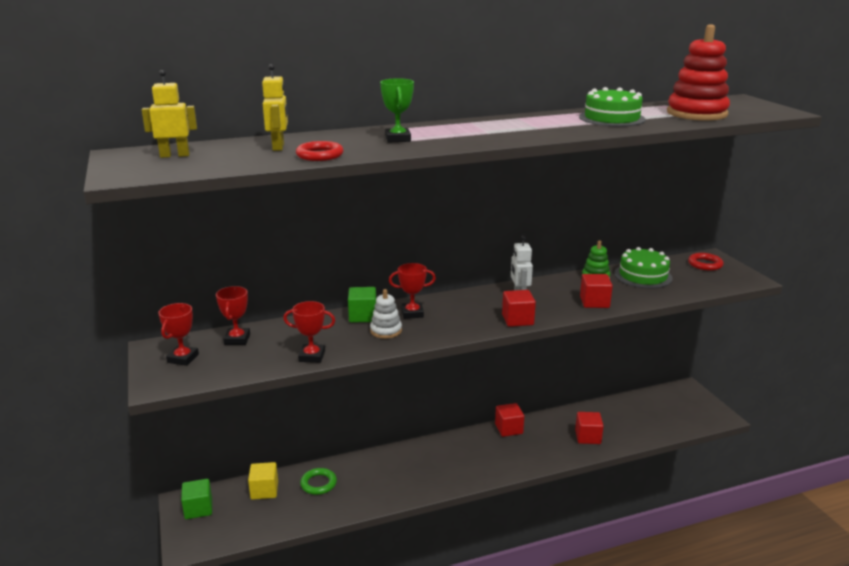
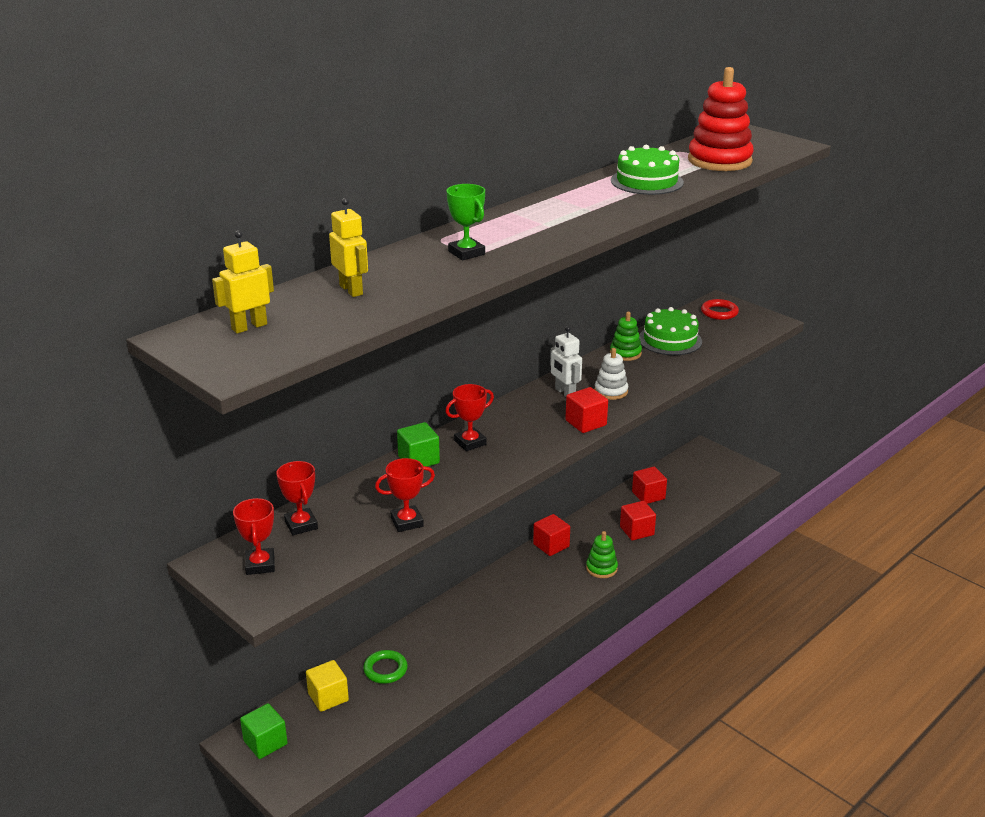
camera: 25 degrees left, 5 degrees up
(319, 155) = (414, 294): red ring -> none
(386, 331) = (460, 471): white stacking toy -> white stacking toy (611, 391)
(538, 458) = (601, 568): none -> green stacking toy
(594, 302) = (645, 383): red cube -> red cube (648, 495)

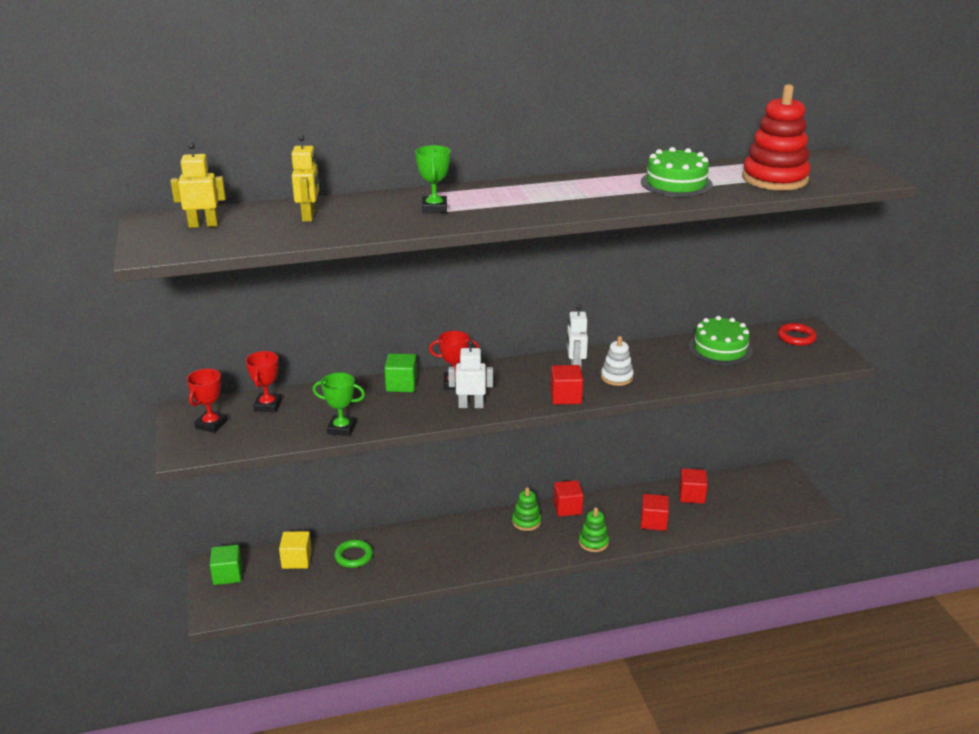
camera: 30 degrees right, 0 degrees up
(407, 522) = (341, 429): red trophy -> green trophy
(508, 458) = (471, 405): none -> white robot
(625, 353) = (665, 349): green stacking toy -> green stacking toy (526, 521)

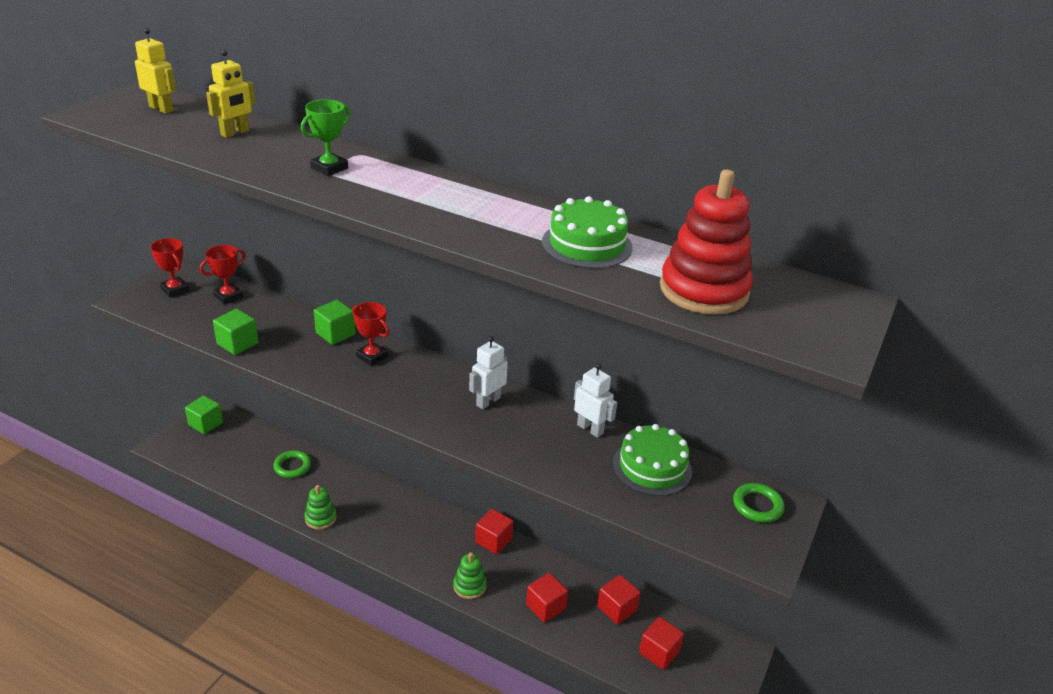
camera: 40 degrees right, 5 degrees up
(211, 424) = (175, 290): red trophy -> red trophy turned 75 degrees clockwise
(296, 560) = (256, 443): yellow cube -> none
(341, 429) = (237, 343): green trophy -> green cube
(471, 405) = (350, 382): white robot -> white robot (590, 429)
(526, 521) = (445, 528): green stacking toy -> green stacking toy (320, 518)
(565, 397) = (432, 422): red cube -> red cube (659, 652)
(617, 377) = (505, 433): white stacking toy -> none
(796, 337) = (757, 506): red ring -> green ring

